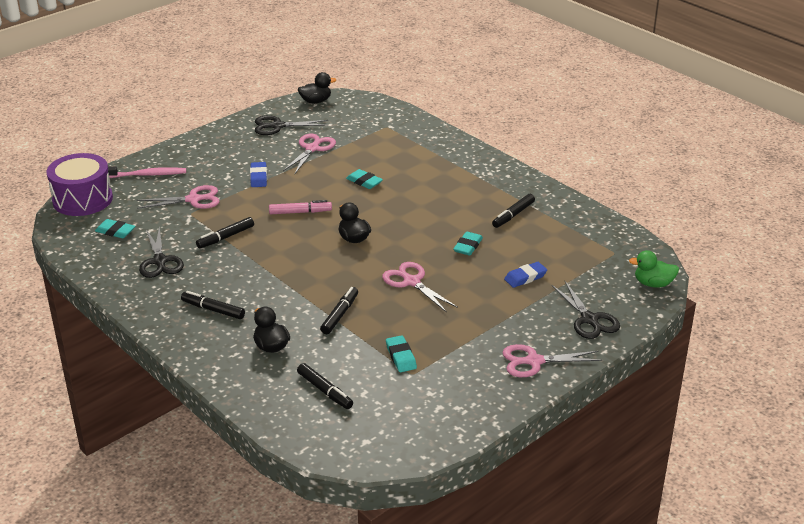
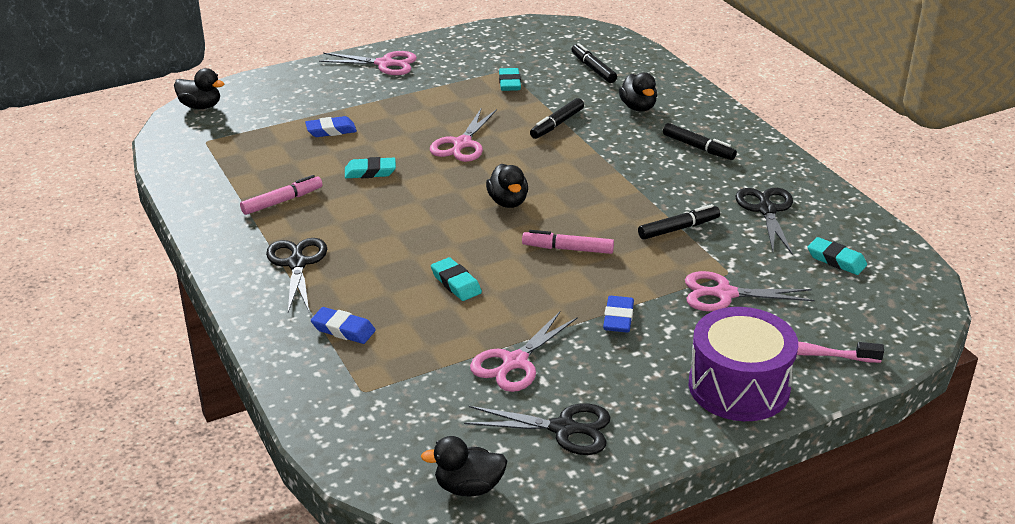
camera: 165 degrees left, 0 degrees up
(82, 199) = (902, 322): purple drum -> purple drum (739, 387)
(411, 282) = (462, 144): pink scissors -> pink scissors turned 45 degrees clockwise
(416, 150) = (343, 329): none -> blue eraser
(468, 246) = (370, 172): turquoise eraser -> turquoise eraser turned 45 degrees clockwise
(513, 215) = (282, 201): black marker -> pink marker
(589, 320) = (301, 86): black scissors -> black scissors (297, 263)
(653, 284) = (201, 106): green duck -> black duck

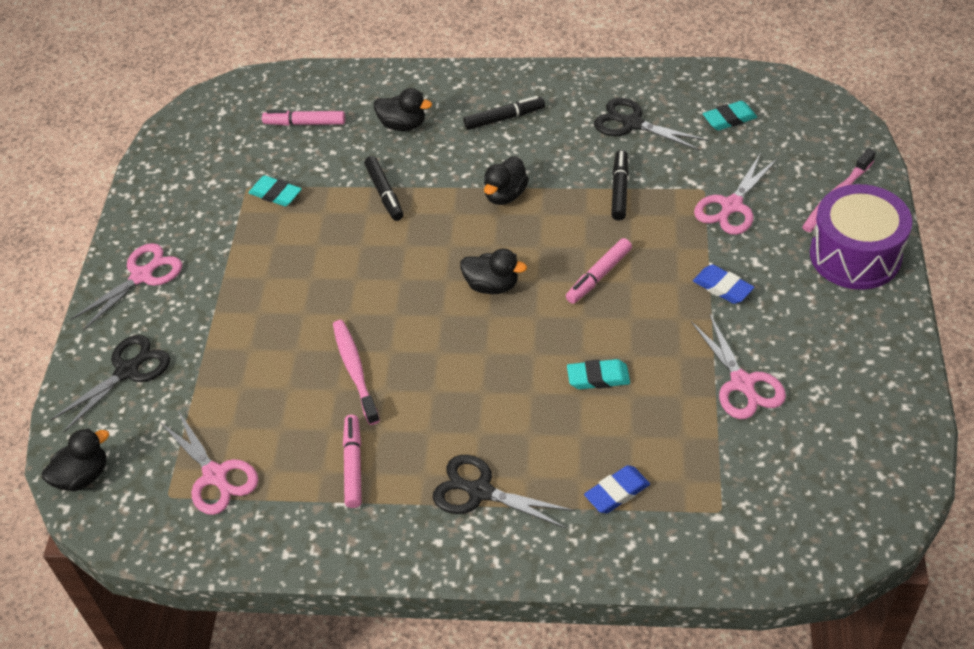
camera: 55 degrees left, 15 degrees up
(331, 130) = (244, 373): blue eraser -> none
(370, 172) = (355, 370): turquoise eraser -> pink toothbrush
(462, 144) = (361, 278): pink scissors -> pink scissors (215, 476)
(468, 487) = (891, 483): black duck -> black duck (505, 195)
(564, 429) = (849, 388): black scissors -> black scissors (128, 371)
(593, 69) = (305, 123): black marker -> pink marker

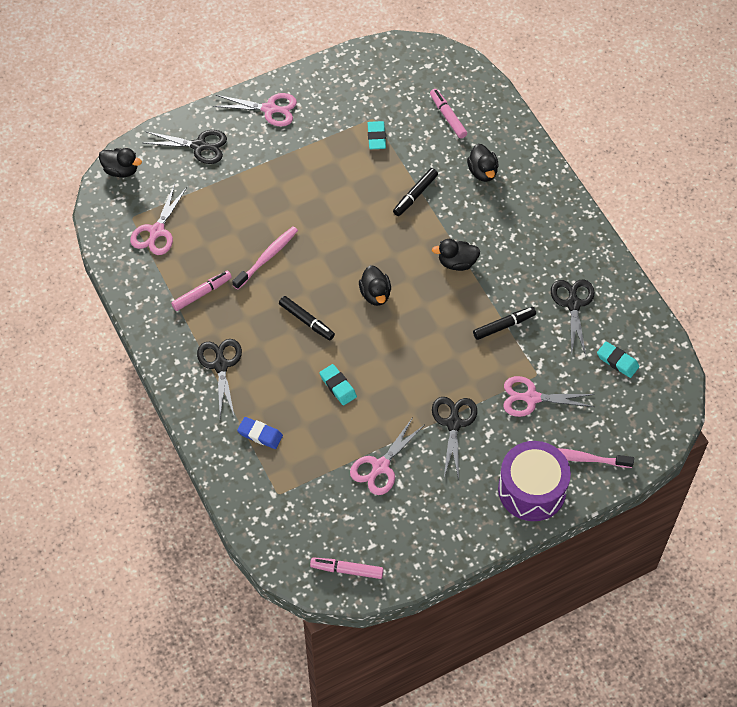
camera: 55 degrees right, 10 degrees up
(504, 118) = (527, 226): black marker -> black marker (306, 321)
(598, 276) = (420, 349): pink marker -> pink marker (347, 570)
(722, 287) = (453, 423): blue eraser -> black scissors

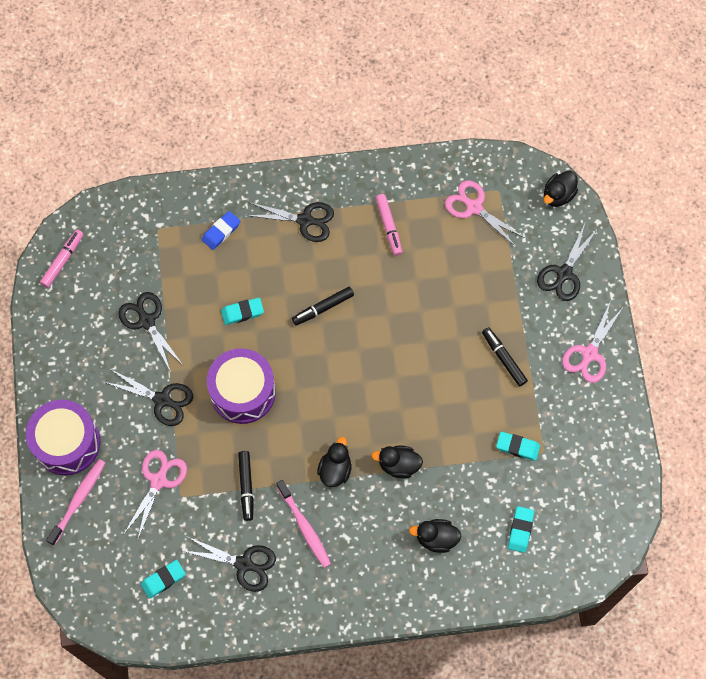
camera: 110 degrees right, 10 degrees up
(267, 257) = (408, 295): pink toothbrush -> pink toothbrush (304, 527)
(375, 294) = (328, 380): black duck -> black duck (398, 465)
(380, 467) = (146, 321): pink scissors -> black scissors
(415, 195) = (431, 459): black marker -> black marker (503, 358)
(417, 359) = (243, 392): none -> purple drum
(448, 116) = (520, 530): pink marker -> turquoise eraser

